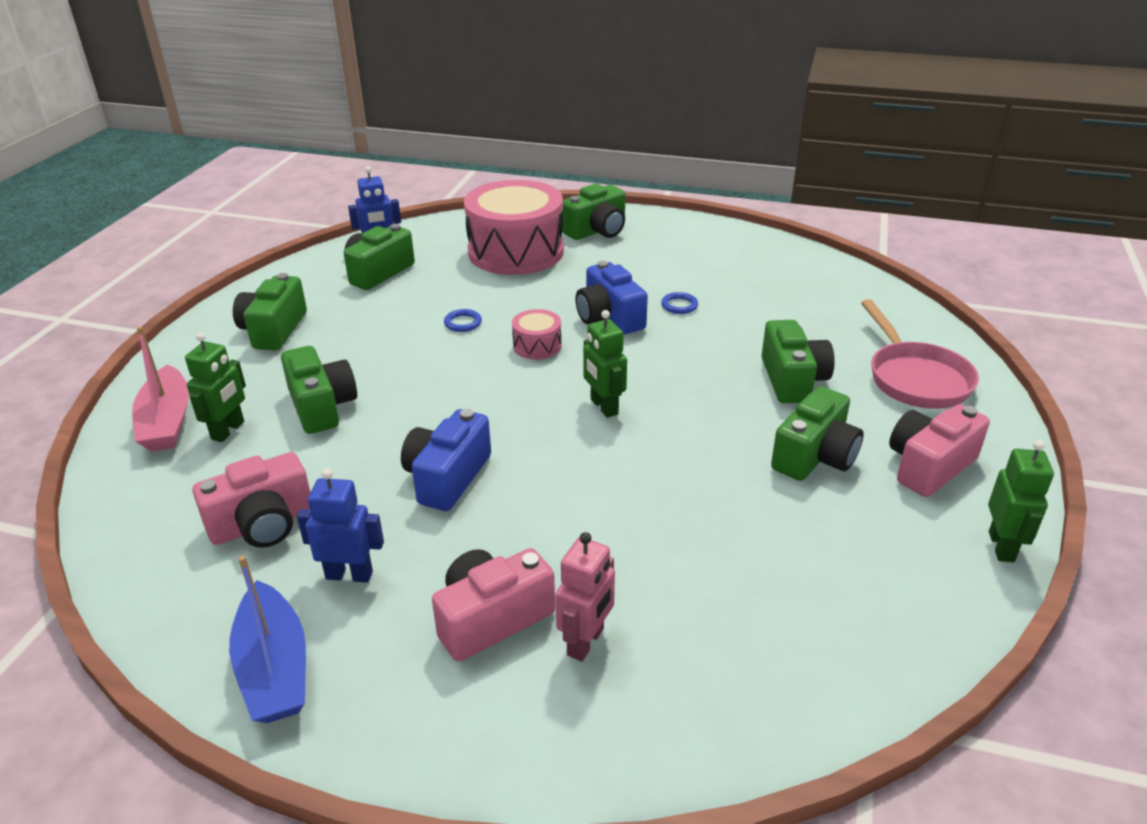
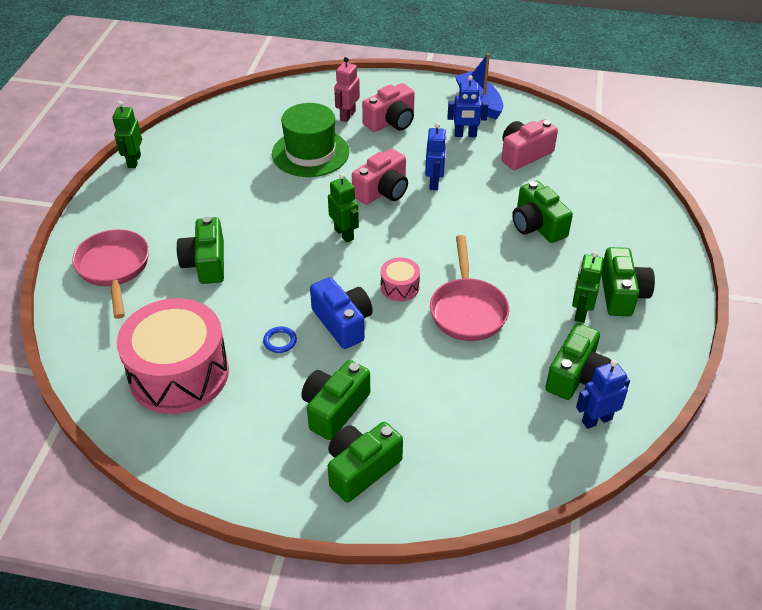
camera: 175 degrees right, 10 degrees up
(167, 422) = (631, 210): pink boat -> none
(228, 430) = (586, 205): green robot -> green robot (580, 312)
(447, 477) = (434, 183): blue camera -> blue robot
(463, 323) = (467, 310): blue ring -> pink pan
(516, 252) = (446, 420): pink drum -> pink drum (179, 374)
(663, 547) = (310, 153): none -> green hat
(815, 456) = (212, 205): green camera -> green camera (334, 408)
(929, 466) = (145, 202): pink camera -> pink camera (382, 191)

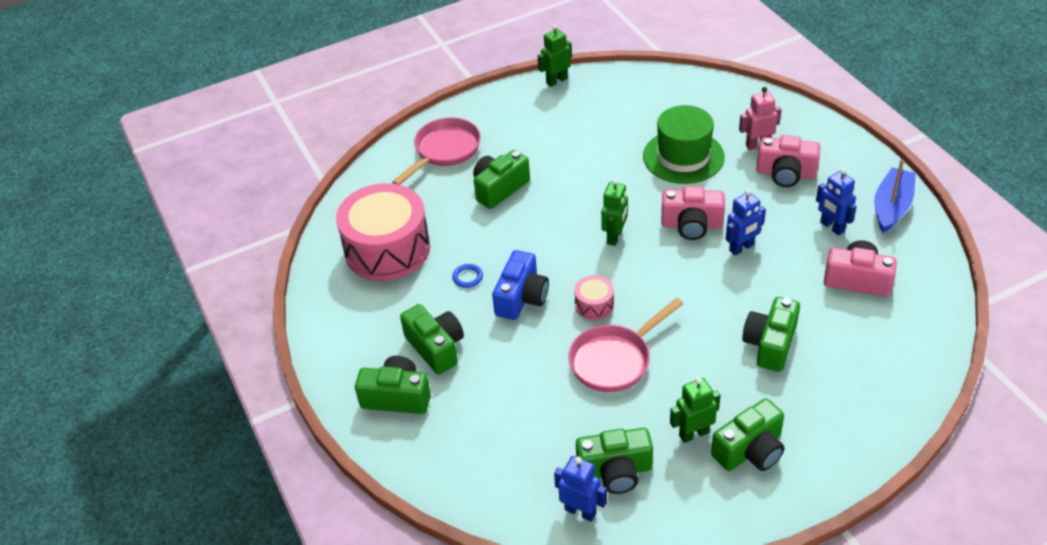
camera: 55 degrees right, 0 degrees up
(334, 408) = (436, 347): green camera -> green camera turned 60 degrees clockwise

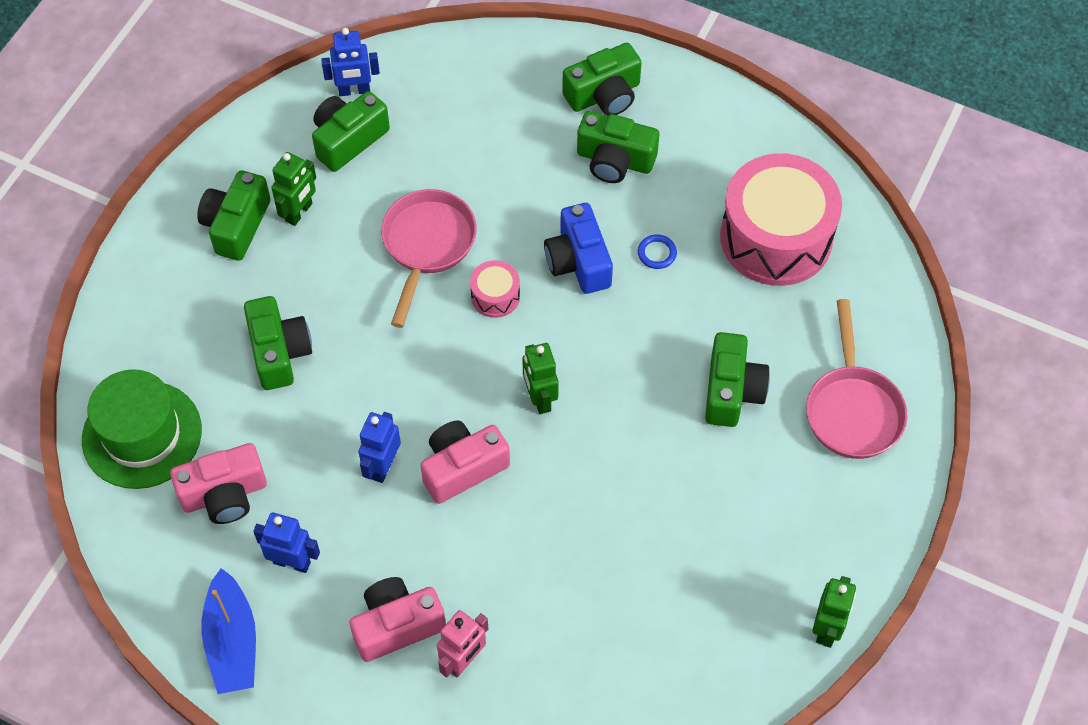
camera: 140 degrees right, 15 degrees up
(683, 157) = (547, 579): green hat -> green hat (142, 435)

